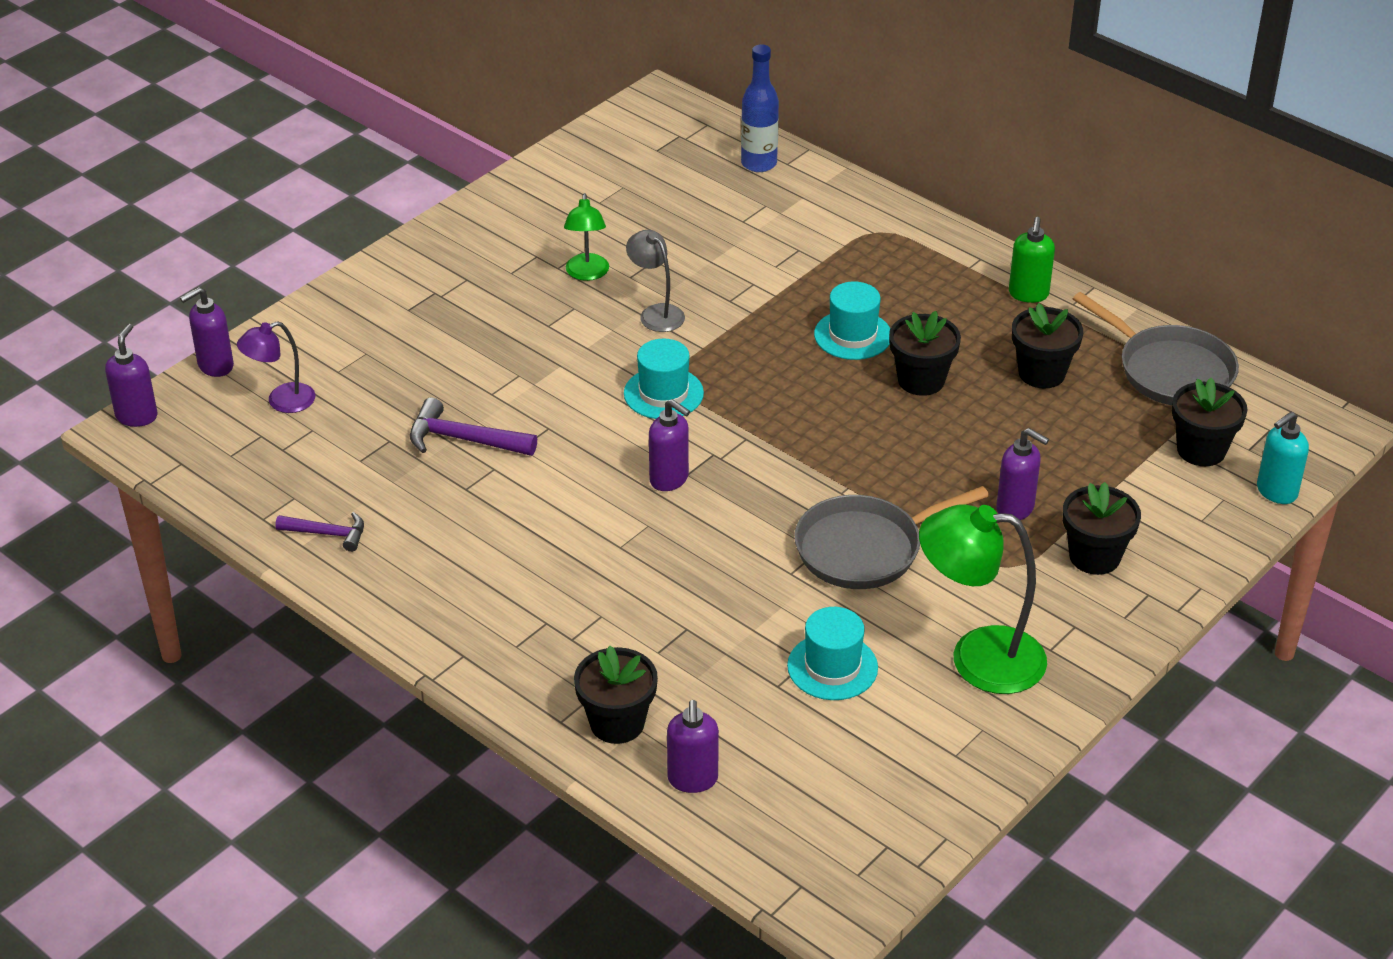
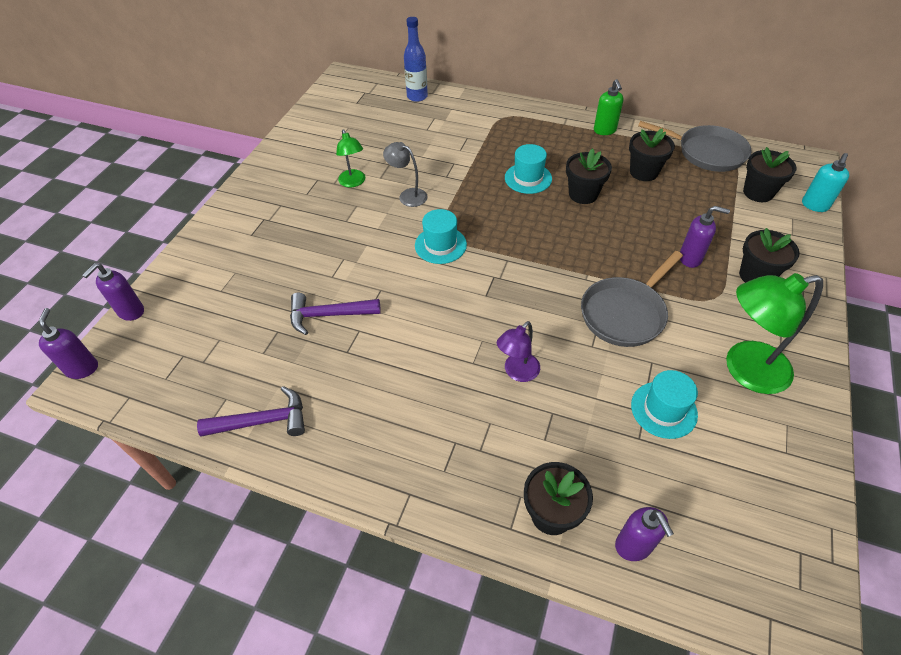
camera: 20 degrees left, 10 degrees up
(281, 401) = (189, 324): purple lamp -> purple lamp (517, 372)
(327, 534) = (263, 421): purple hammer -> purple hammer, size x1.51
(669, 479) = (477, 302): purple soap dispenser -> none

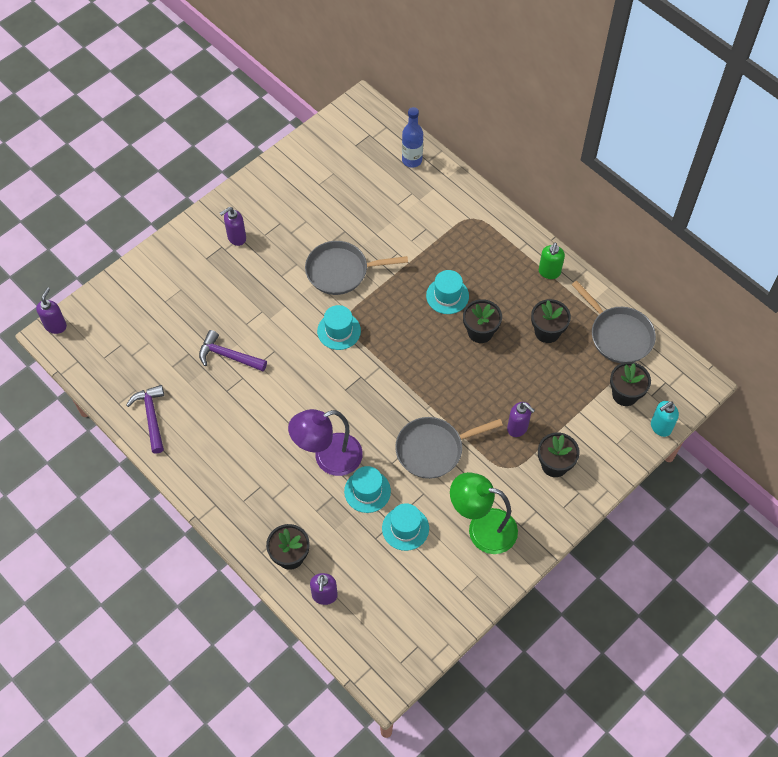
camera: 25 degrees right, 10 degrees up
(130, 312) = (99, 292): purple soap dispenser -> purple soap dispenser (236, 238)
(263, 421) = (151, 417): purple hammer -> purple hammer turned 120 degrees counterclockwise
(353, 182) = (306, 239): green lamp -> none
(408, 195) = (341, 271): grey lamp -> grey pan
(517, 372) = (328, 458): purple lamp -> purple lamp, size x1.78
(588, 388) = (367, 491): none -> turquoise hat

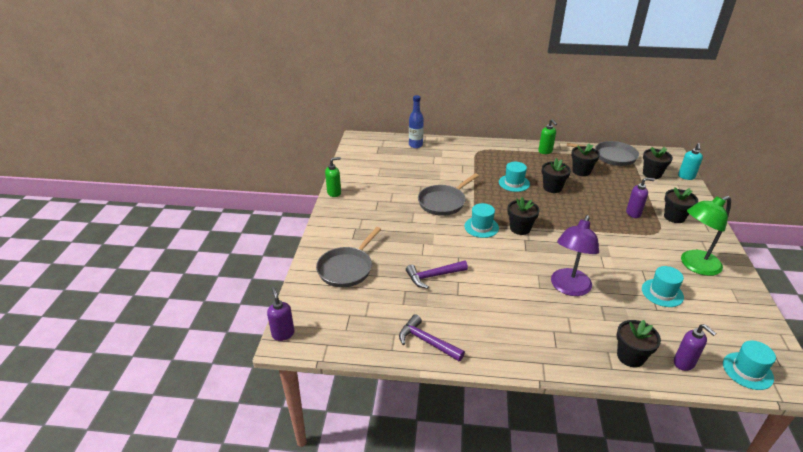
camera: 40 degrees left, 25 degrees down
(236, 238) = (359, 219): purple soap dispenser -> none
(249, 182) = (334, 193): none -> green soap dispenser
(367, 491) = (614, 289): turquoise hat -> turquoise hat (747, 371)
(374, 360) = (520, 228): none -> black flower pot
(433, 449) = (613, 247): grey pan -> grey pan (347, 268)

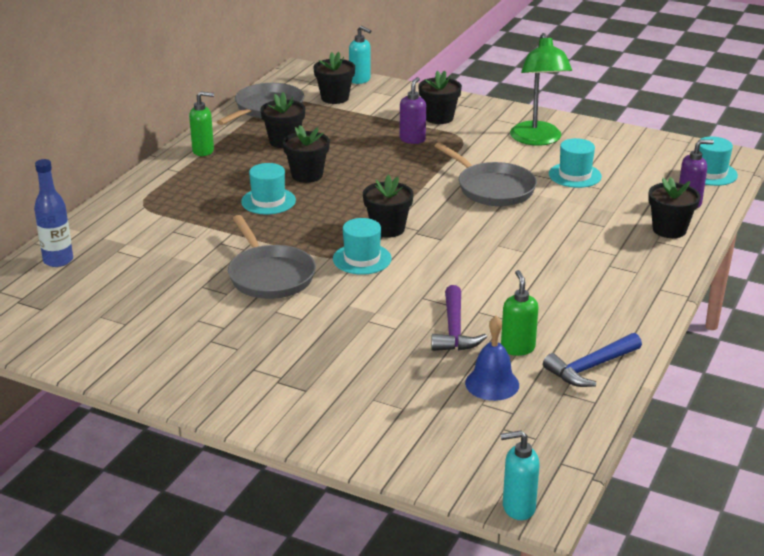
camera: 70 degrees left, 5 degrees down
(283, 334) = (518, 508): purple soap dispenser -> turquoise soap dispenser
(334, 193) = (142, 386): green soap dispenser -> green soap dispenser (517, 348)
(347, 268) = (386, 411): grey pan -> grey pan (492, 188)
(389, 302) = (492, 384): none -> blue bell
(427, 341) = (590, 367): purple hammer -> blue hammer
(568, 288) = (536, 231): purple lamp -> none

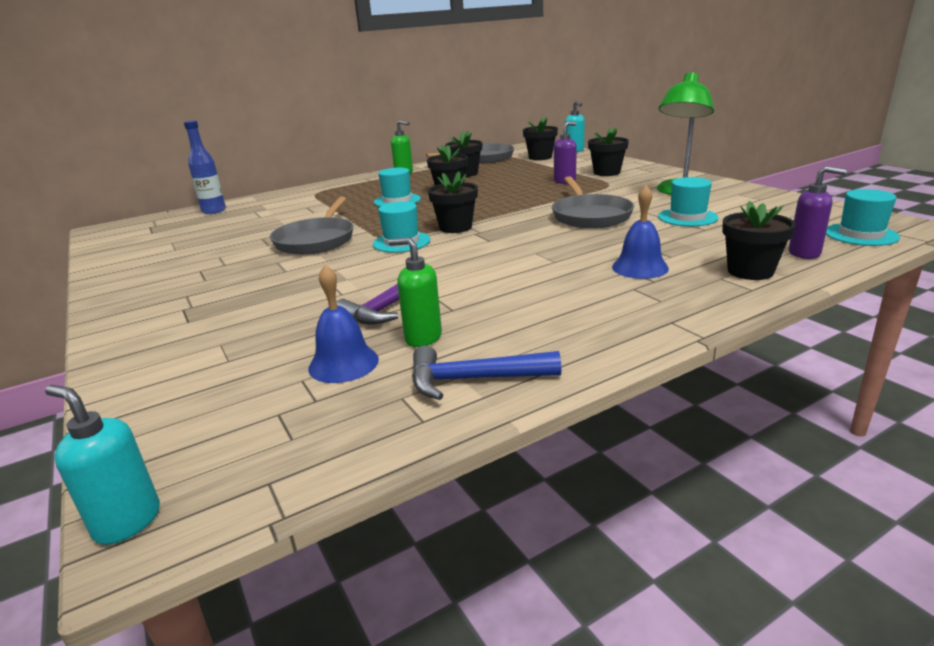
camera: 35 degrees right, 5 degrees down
(517, 348) = (422, 338): green soap dispenser -> green soap dispenser turned 90 degrees counterclockwise
(593, 243) = (640, 267): none -> blue bell

